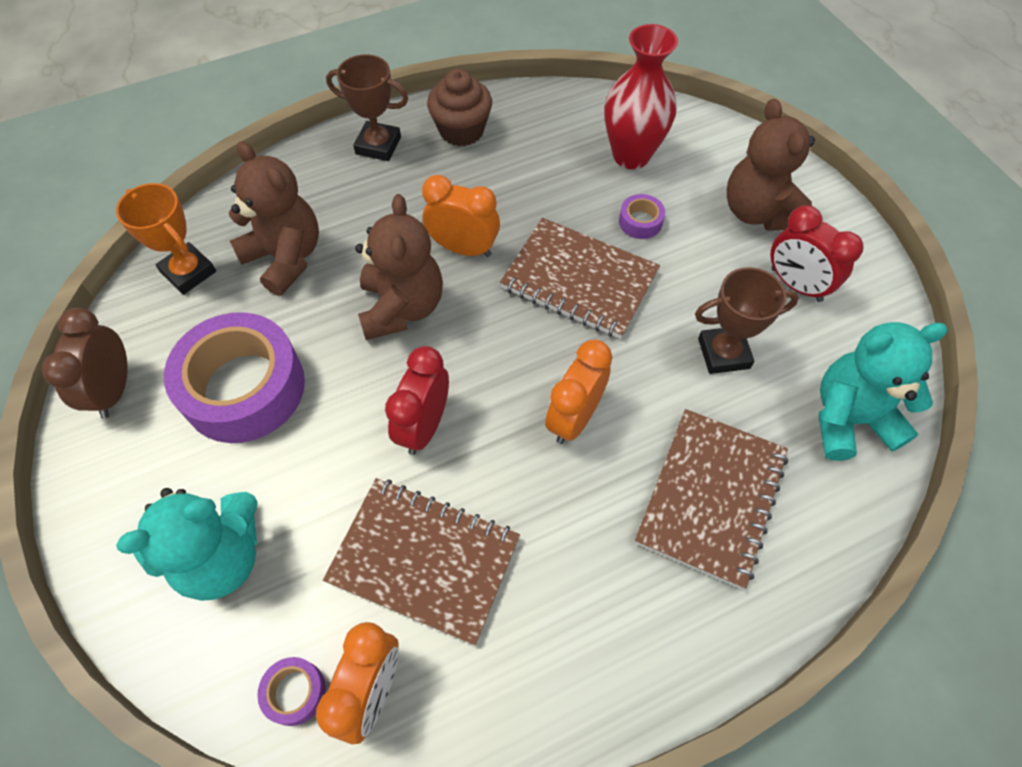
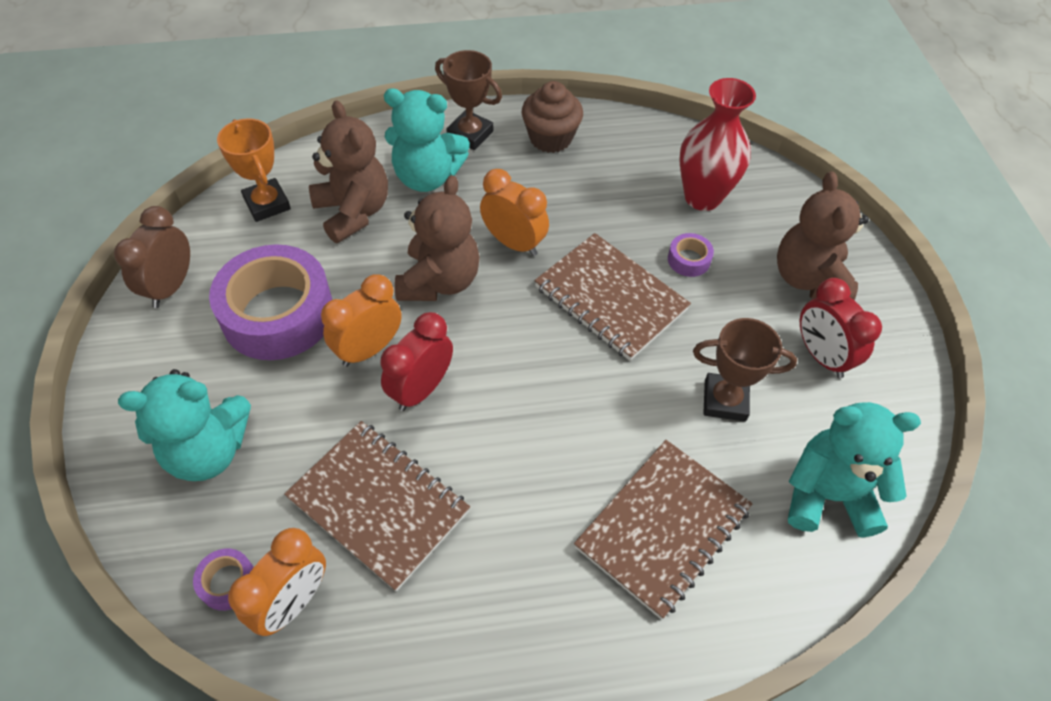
camera: 15 degrees right, 5 degrees down
(350, 201) = (427, 177): none -> turquoise teddy bear
(574, 418) = (559, 420): orange clock -> orange clock (369, 349)

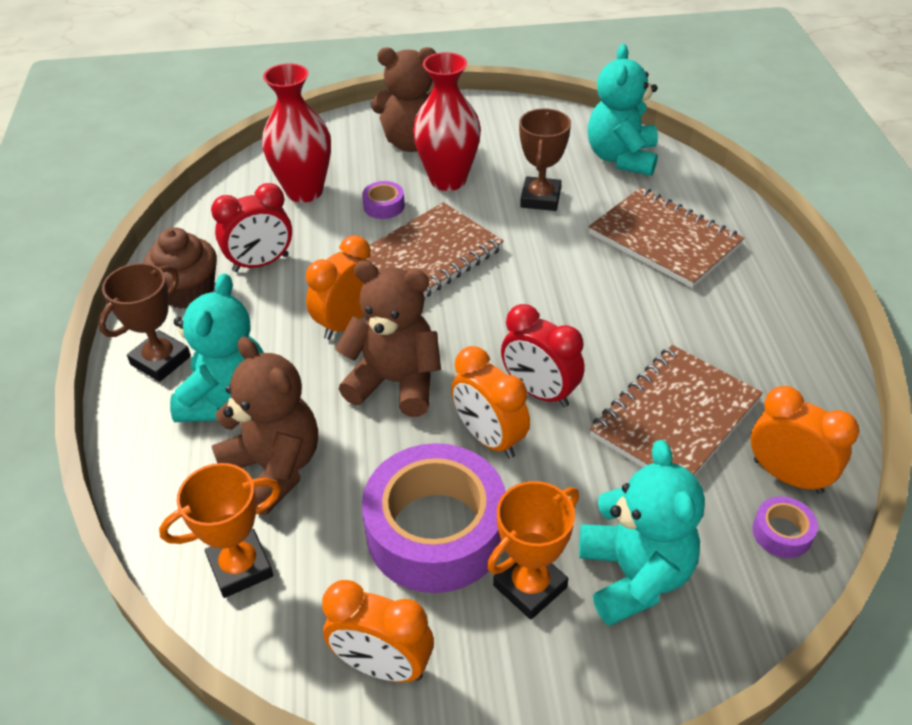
camera: 85 degrees left, 10 degrees down
(171, 287) = (382, 666): brown clock -> orange clock
(214, 376) = (530, 586): none -> orange trophy
(353, 212) = (274, 468): brown teddy bear -> brown teddy bear turned 75 degrees clockwise
(744, 312) = (448, 180): none -> red vase
(821, 356) = (494, 146): red clock -> red clock (261, 263)

